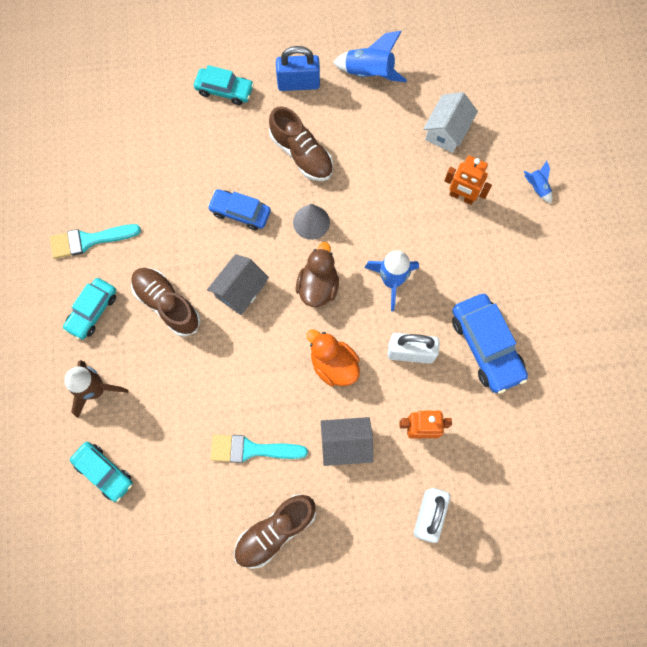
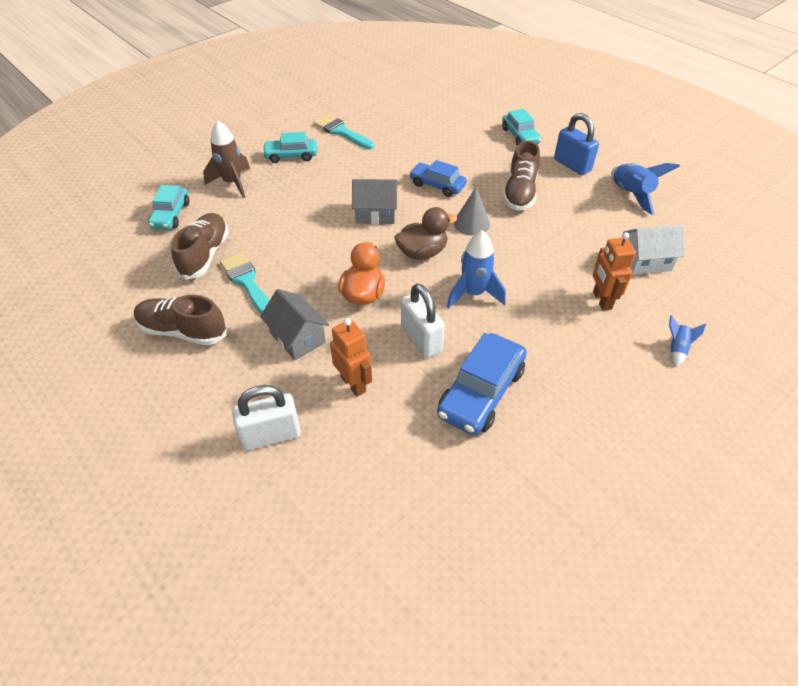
camera: 55 degrees right, 25 degrees down
(167, 304) = (328, 185): brown shoe -> brown shoe (205, 255)
(240, 212) = (437, 185): blue car -> blue car turned 45 degrees counterclockwise

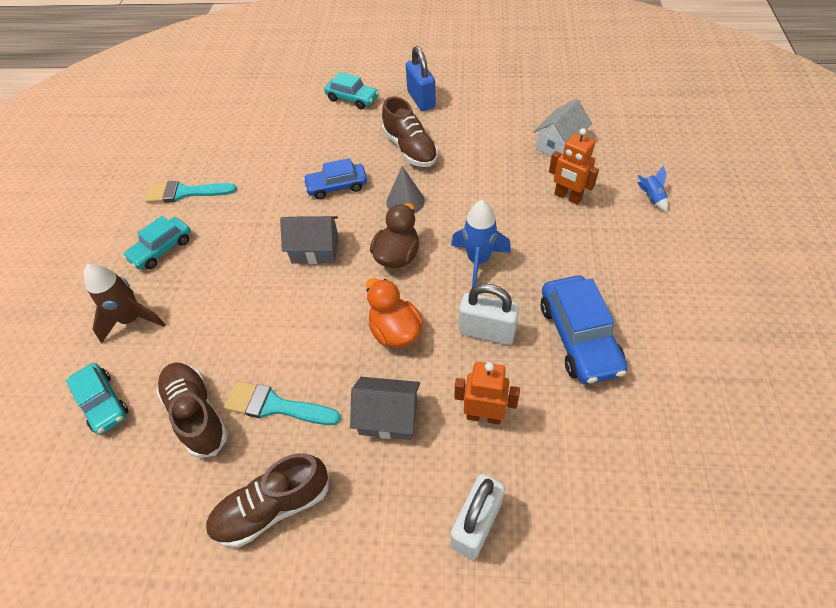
camera: 40 degrees left, 5 degrees up
(375, 214) = (315, 250): grey house -> grey house turned 45 degrees clockwise
(572, 165) = (421, 99): blue padlock -> blue padlock turned 60 degrees clockwise
(630, 195) = (489, 98): blue rocket -> none

